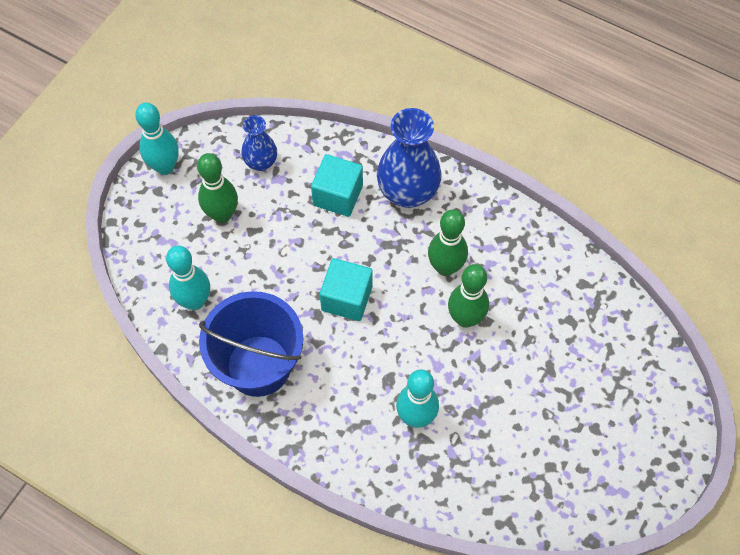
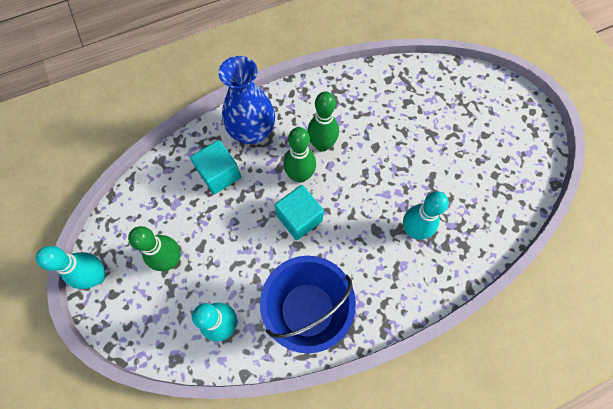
camera: 55 degrees left, 5 degrees up
(261, 162) = (152, 207): blue vase -> none
(465, 318) = (365, 157): green bowling pin -> green bowling pin (300, 175)

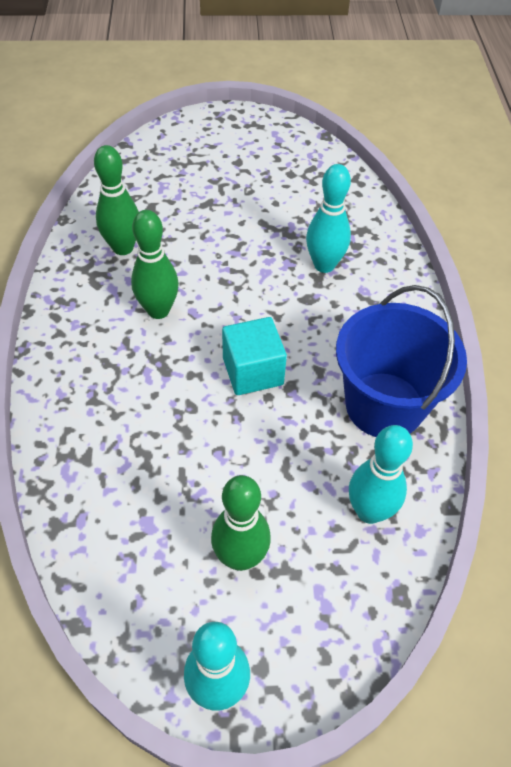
camera: 70 degrees left, 15 degrees down
(219, 174) = (132, 447): turquoise cube -> none
(252, 131) = (86, 383): blue vase -> none
(300, 175) = (190, 349): green bowling pin -> green bowling pin (123, 248)

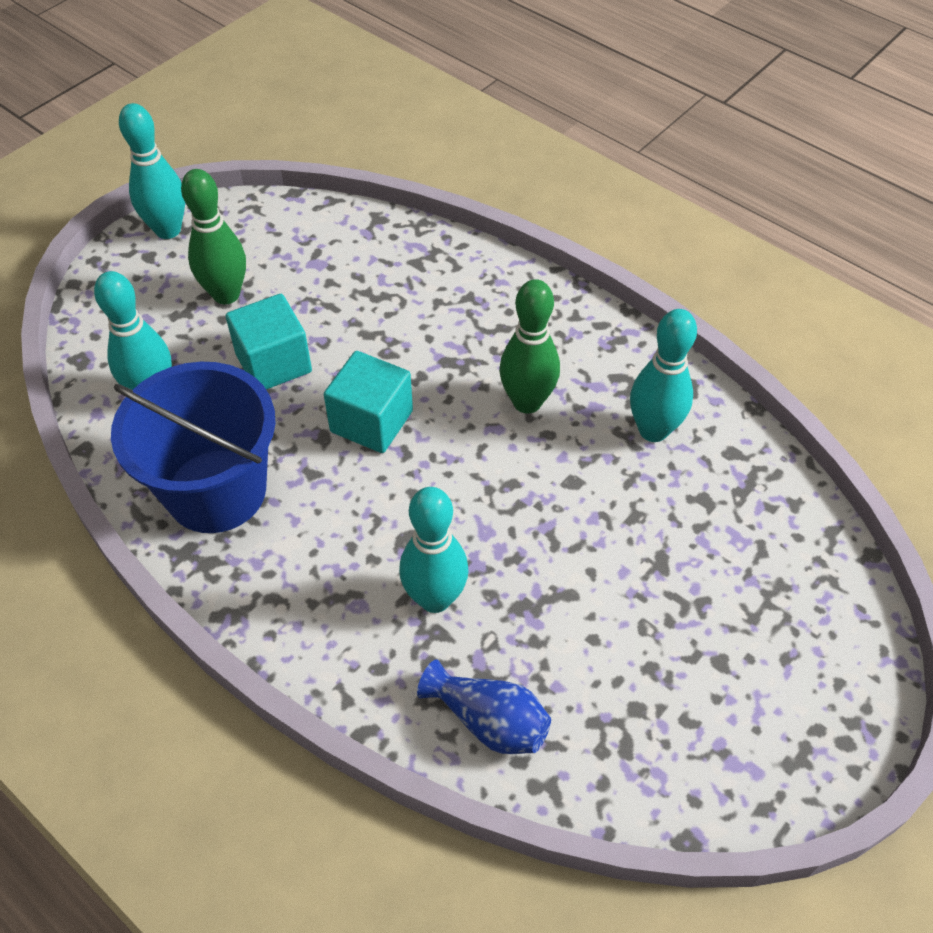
camera: 135 degrees right, 0 degrees up
(123, 248) = (653, 430): green bowling pin -> turquoise bowling pin
(267, 463) = (273, 363): none -> turquoise cube
(354, 211) = (489, 721): none -> blue vase

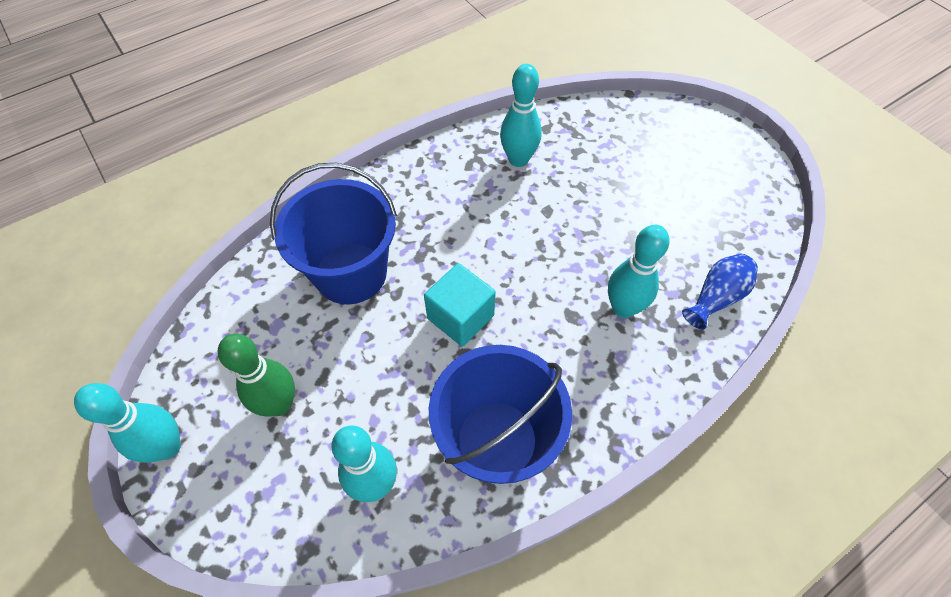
camera: 75 degrees left, 5 degrees up
(273, 363) = (376, 377): turquoise cube -> none
(402, 305) = (351, 273): none -> blue bucket
(527, 402) = (474, 218): green bowling pin -> none

